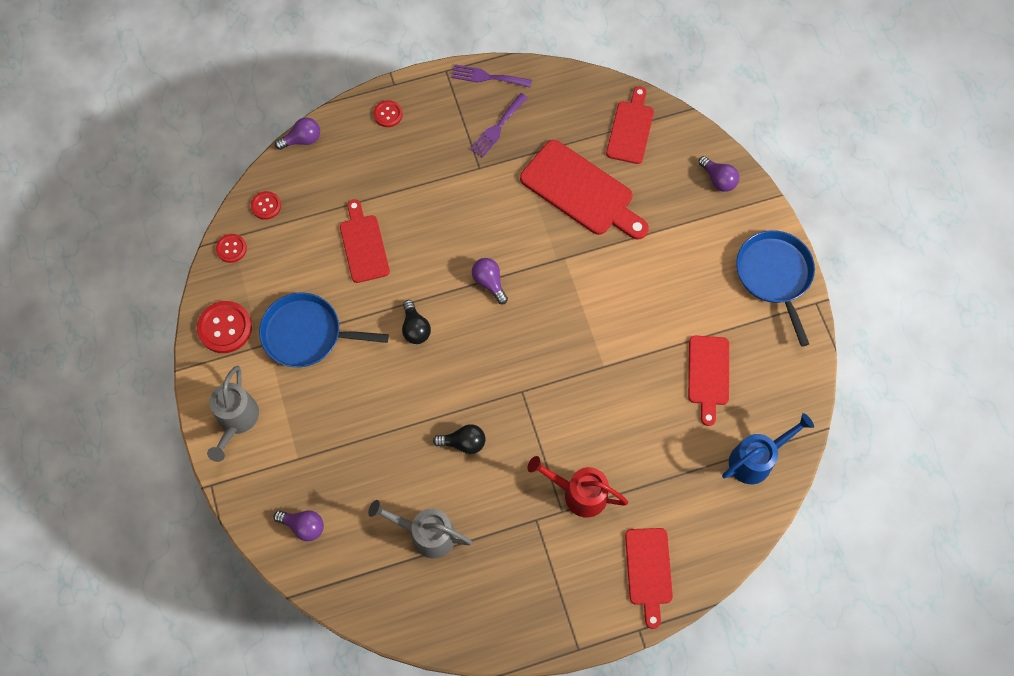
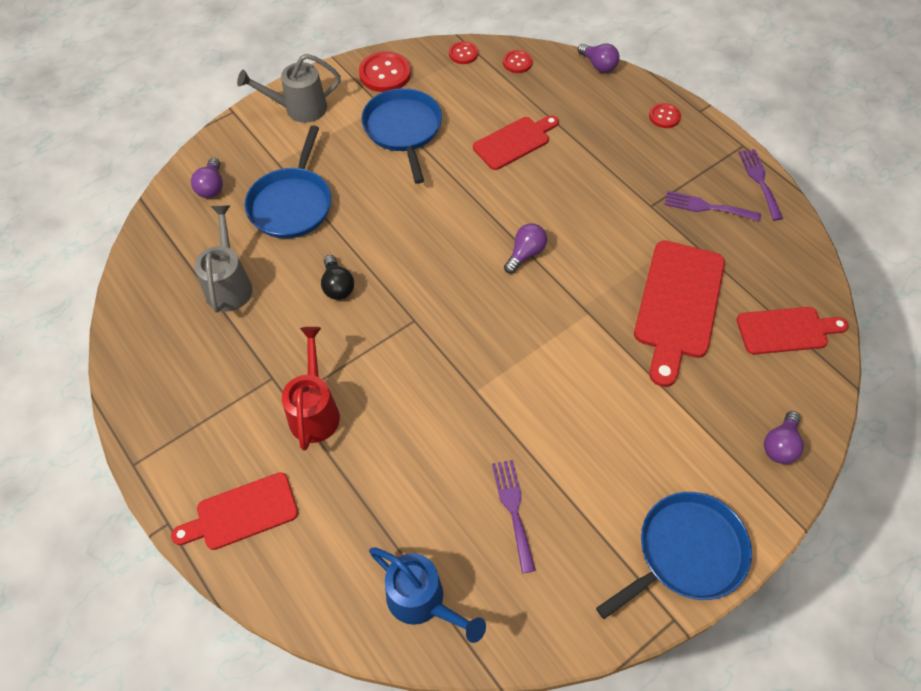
camera: 70 degrees right, 10 degrees down
(355, 457) = (292, 204): none -> blue pan
(415, 328) = (445, 208): black light bulb -> none
(708, 374) = (513, 509): red cutting board -> purple fork

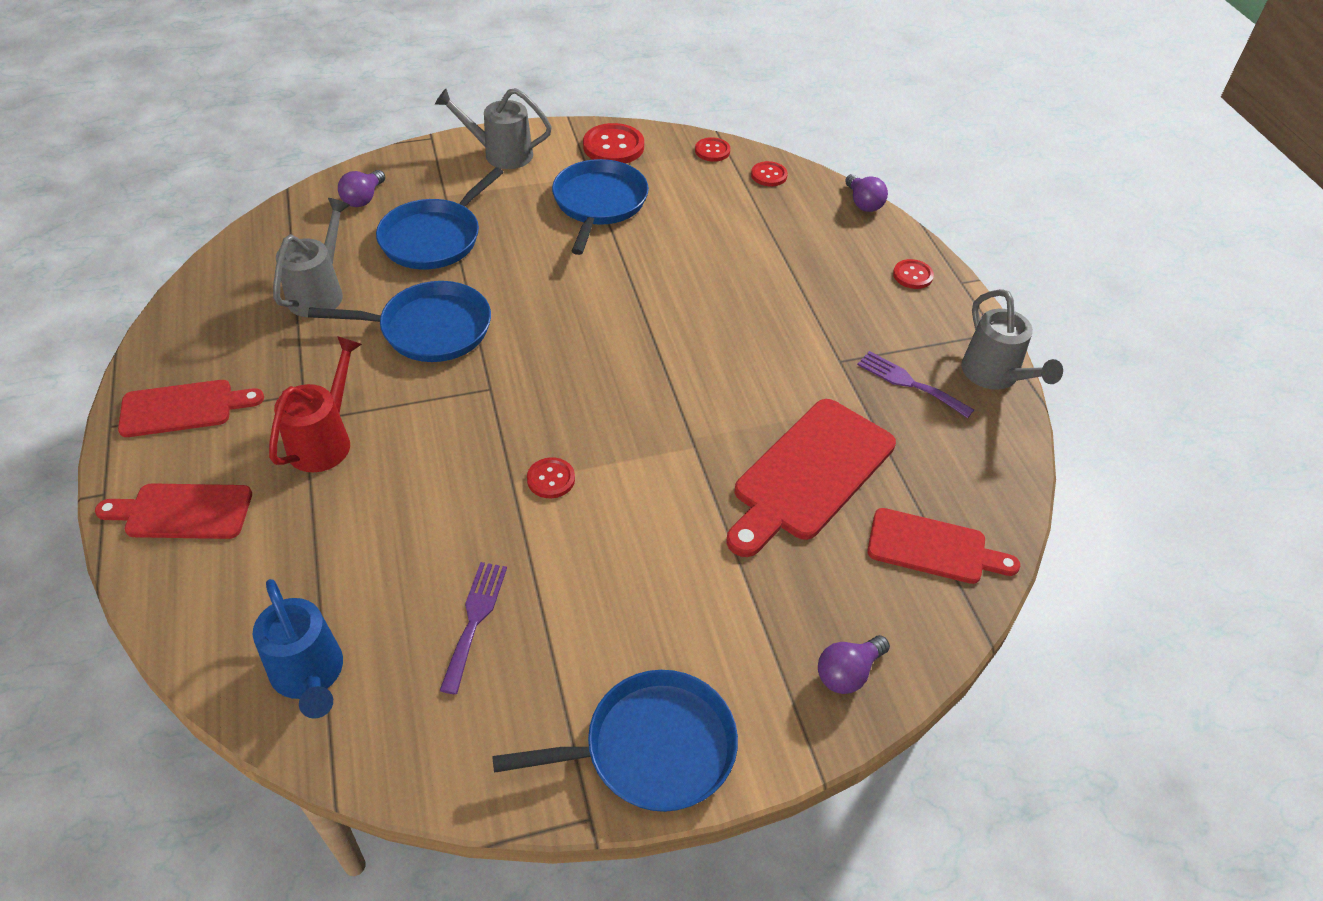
camera: 20 degrees right, 10 degrees down
(337, 286) = (429, 329): black light bulb -> blue pan
(502, 378) = (551, 479): none -> red button
(514, 142) = (716, 250): red cutting board -> red cutting board (183, 408)
(525, 254) = (658, 363): purple light bulb -> none
(759, 181) = (995, 376): purple fork -> grey watering can

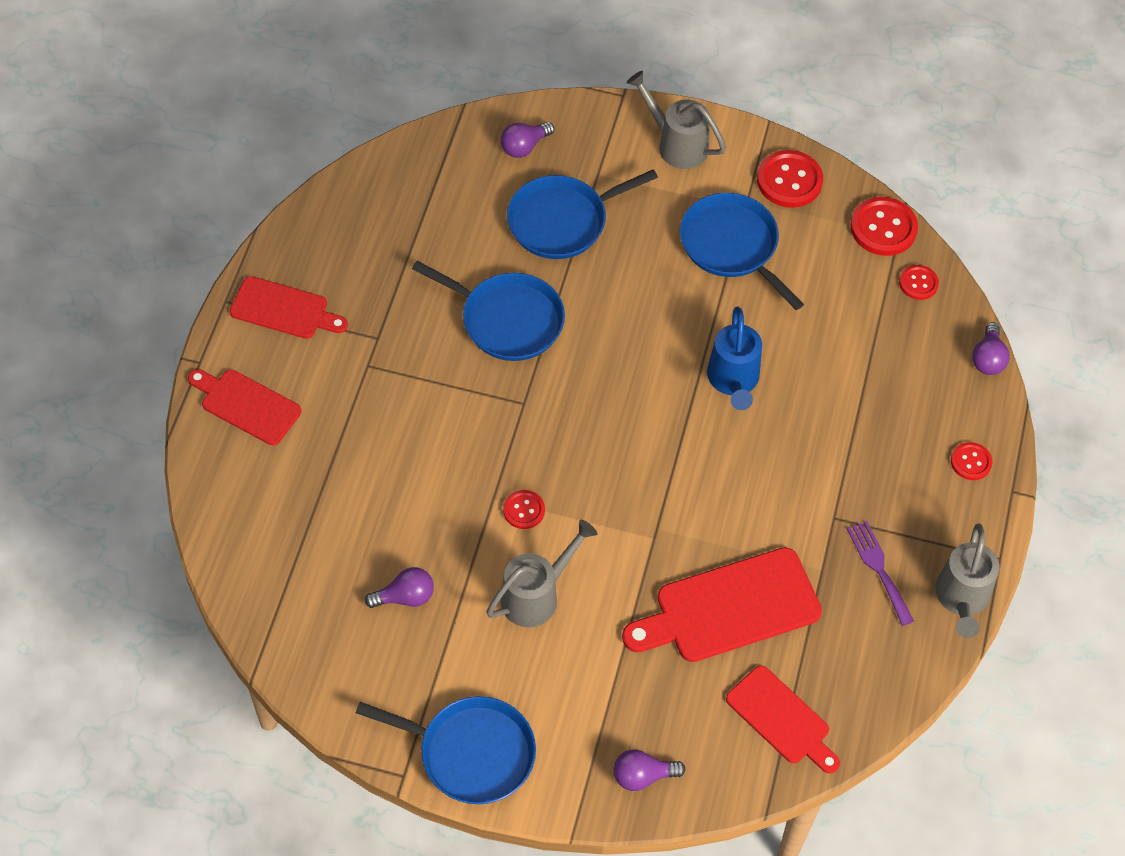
camera: 30 degrees right, 10 degrees up
(309, 676) = (275, 581): blue watering can -> blue watering can (733, 381)
(320, 292) = (437, 239): grey watering can -> grey watering can (536, 595)
(325, 440) = (374, 391): red watering can -> none
(474, 620) = (405, 597): purple fork -> purple light bulb
(599, 203) = (732, 246): blue pan -> blue pan turned 75 degrees counterclockwise
(712, 151) = (883, 228): red button -> red button, size x1.73

